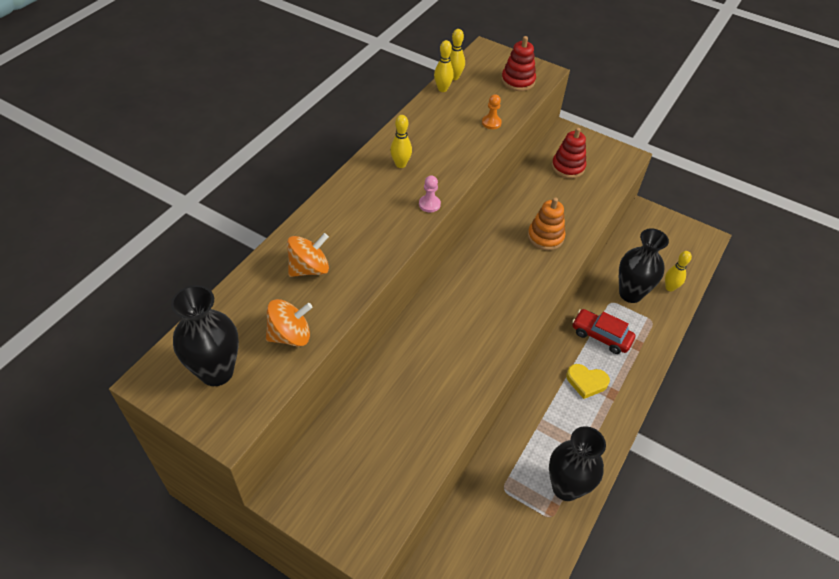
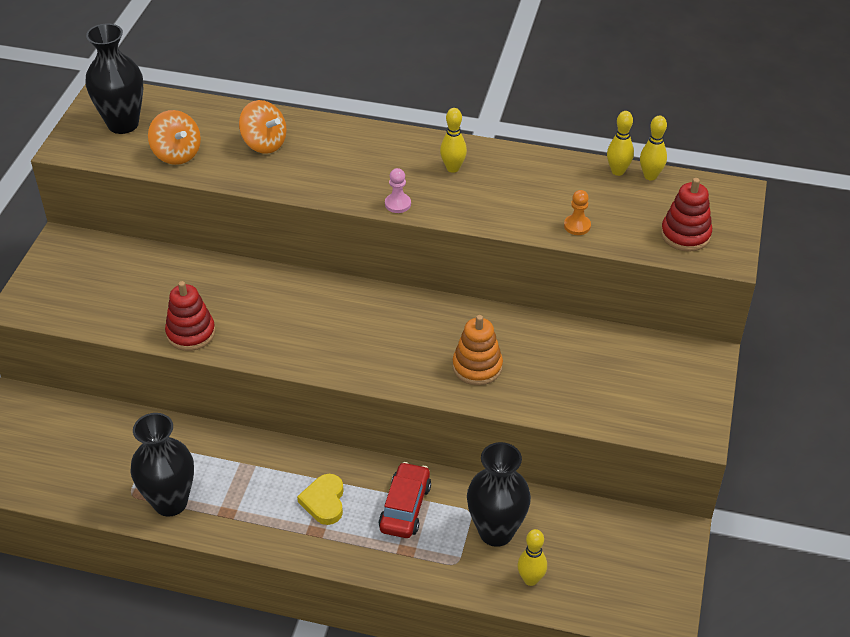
camera: 75 degrees right, 5 degrees down
(568, 167) = (629, 369): red stacking toy -> red stacking toy (191, 333)

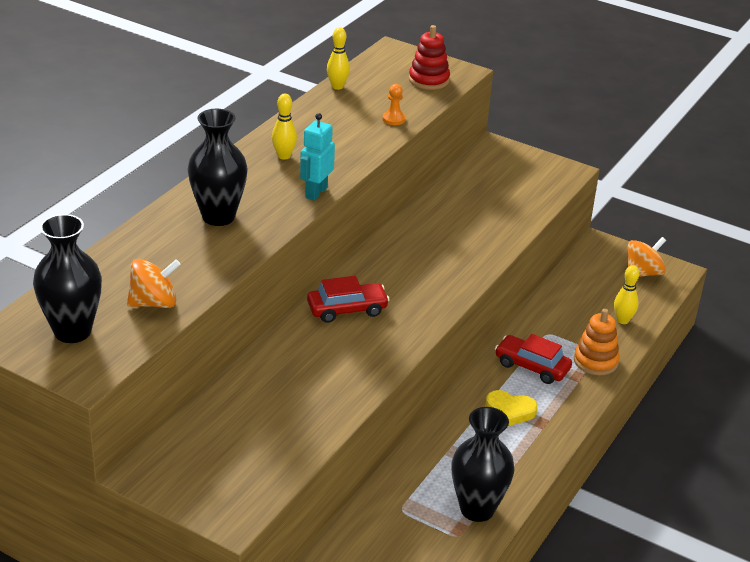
camera: 75 degrees left, 10 degrees down
(191, 333) = (340, 399): red stacking toy -> none
(264, 143) = (176, 247): orange spinning top -> orange spinning top (643, 273)
(327, 307) = (347, 309): none -> red car
(398, 204) = (316, 192): pink pawn -> turquoise robot
(477, 367) = (459, 247): orange stacking toy -> orange stacking toy (595, 361)
(496, 532) = (572, 326): black vase -> black vase (218, 217)
(650, 176) = (352, 75): yellow bowling pin -> none

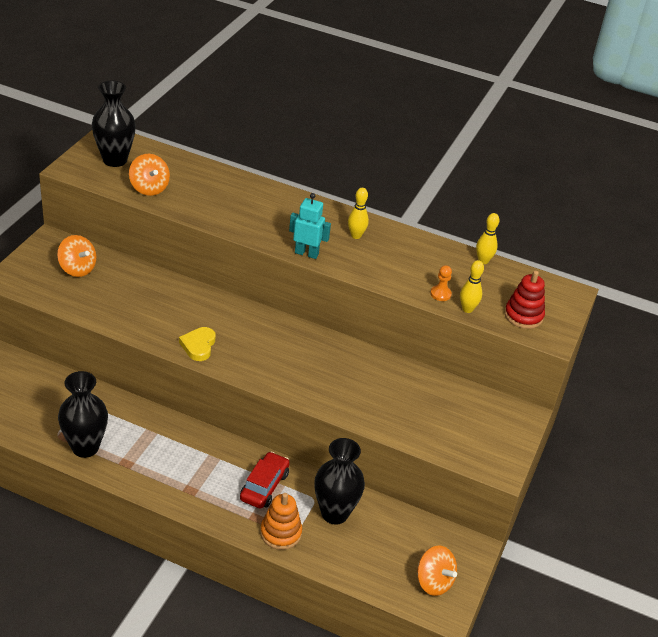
camera: 80 degrees right, 5 degrees up
(218, 217) = (260, 208): black vase -> black vase (334, 513)
(218, 445) = (77, 269): none -> orange spinning top
(347, 309) = (238, 323): red car -> none
(510, 411) = (203, 470): yellow heart -> yellow heart (198, 346)
(622, 320) = (348, 558): yellow bowling pin -> yellow bowling pin (467, 309)

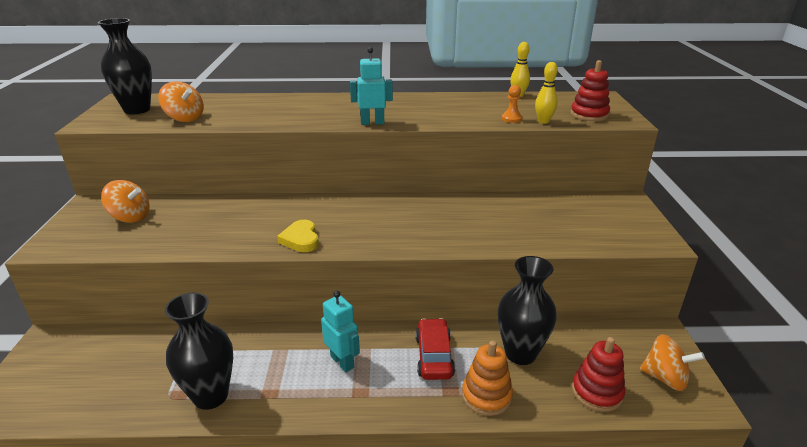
camera: 20 degrees left, 10 degrees down
(192, 461) = (342, 362): none -> turquoise robot
(356, 235) = (403, 105): yellow bowling pin -> none
(367, 567) = (597, 392): none -> red stacking toy

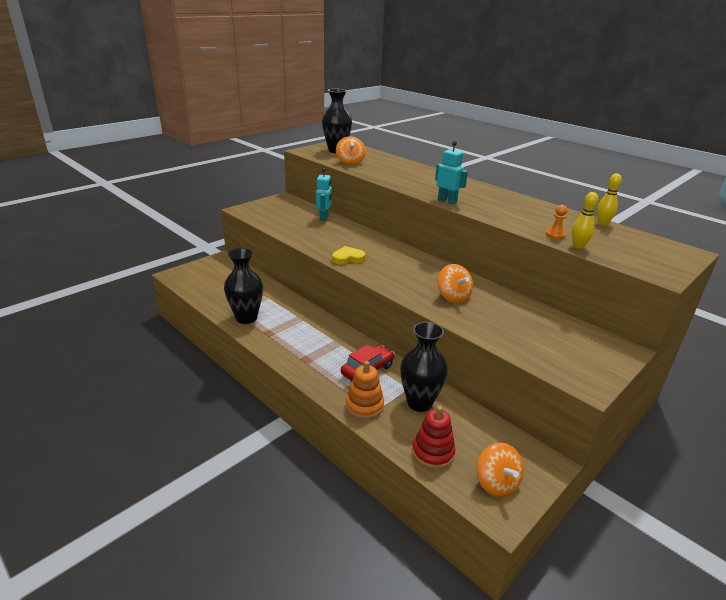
camera: 45 degrees right, 0 degrees up
(130, 217) = (291, 211): orange spinning top -> orange spinning top (453, 297)
(301, 239) = (348, 258): yellow heart -> yellow heart turned 45 degrees clockwise
(342, 362) = (319, 342): turquoise robot -> turquoise robot (324, 218)
(589, 115) = (635, 258): red stacking toy -> none

